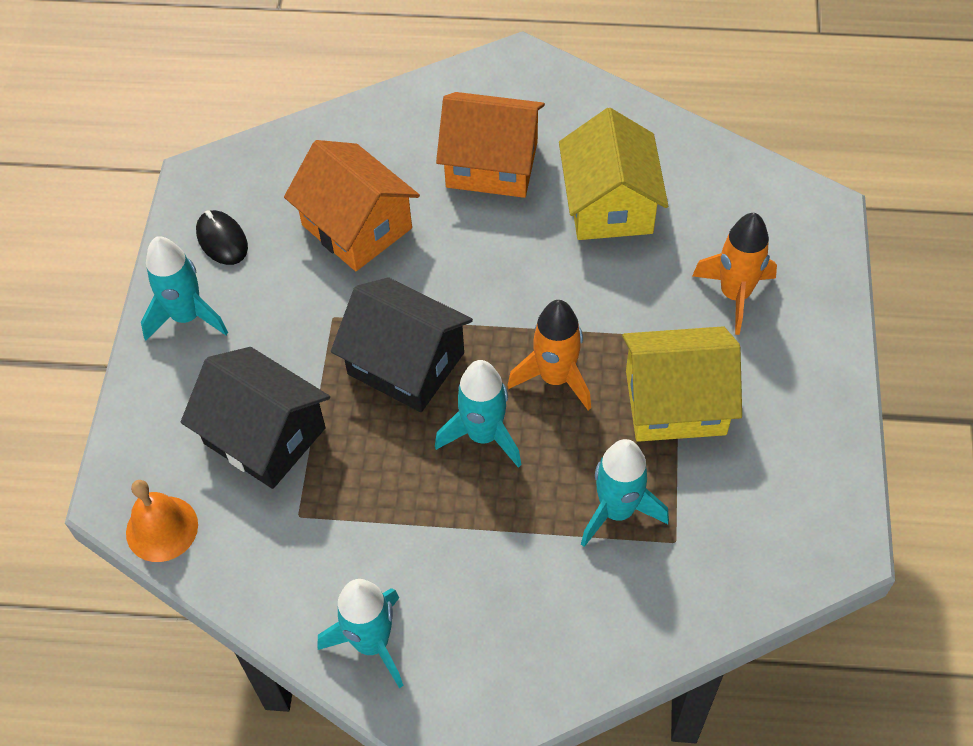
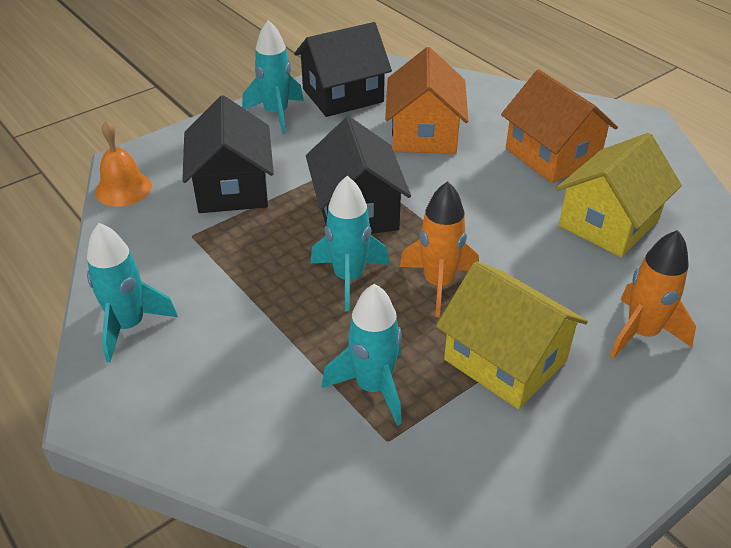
camera: 45 degrees right, 15 degrees down
(222, 240) = (343, 95): black mouse -> black house

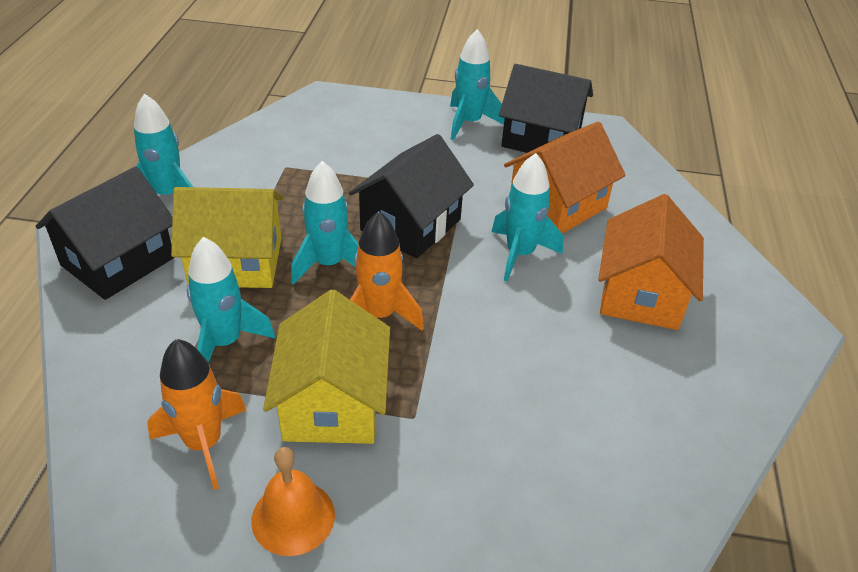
camera: 45 degrees right, 0 degrees up
(123, 189) = (295, 112): orange bell -> orange bell (293, 517)
(232, 187) = (357, 153): black house -> black house (118, 261)
(453, 180) = (520, 254): none -> turquoise rocket
(608, 223) = (596, 381): yellow house -> yellow house (236, 262)
(641, 333) = (466, 480): orange rocket -> orange rocket (204, 444)

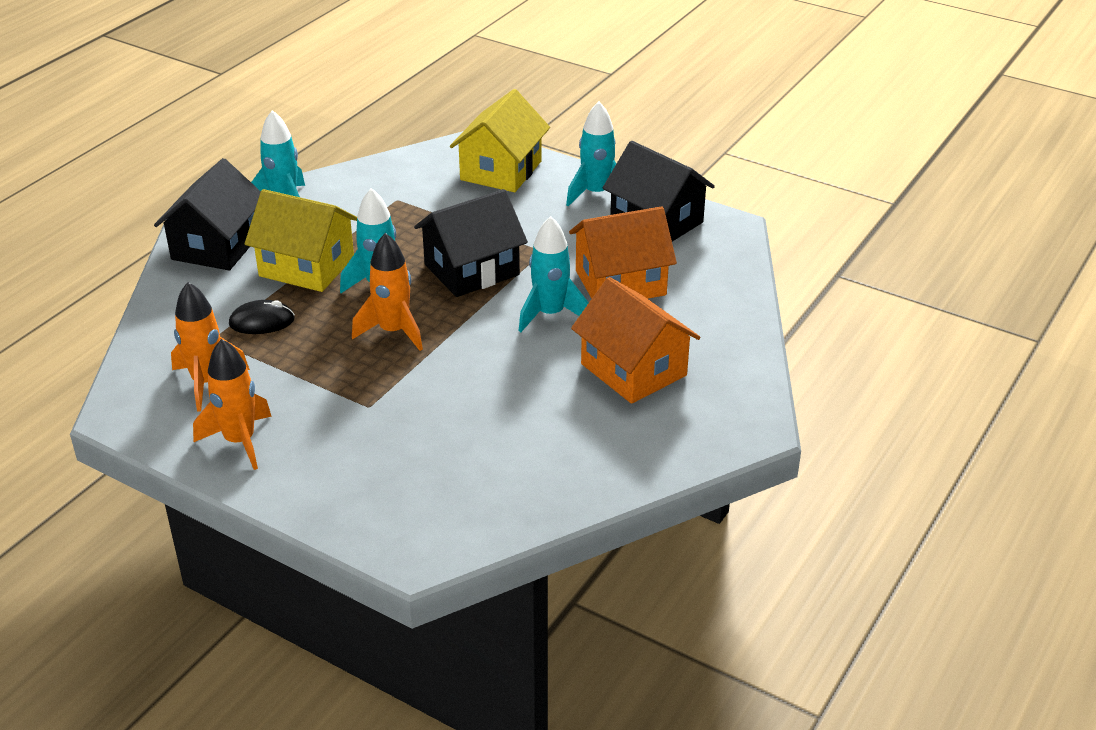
camera: 25 degrees right, 5 degrees down
(118, 261) = (217, 246): black house -> black house turned 45 degrees counterclockwise
(225, 342) = (262, 322): turquoise rocket -> black mouse
(293, 517) = (240, 441): orange bell -> orange rocket
(332, 403) = (314, 381): yellow house -> yellow house (501, 170)
(641, 294) = (633, 370): orange house -> orange house turned 75 degrees counterclockwise

